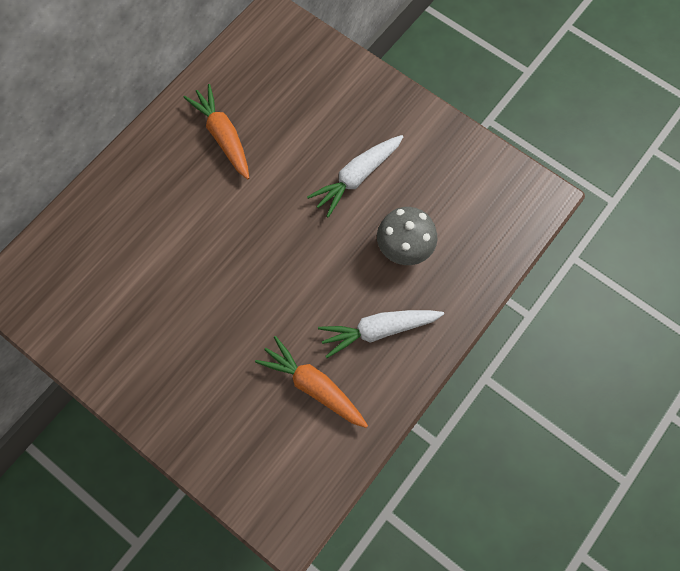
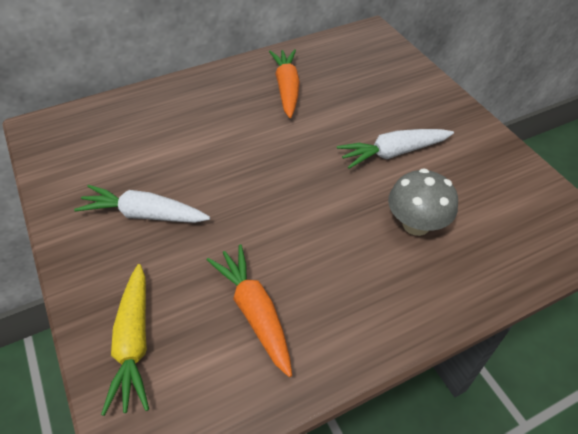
camera: 25 degrees right, 20 degrees down
(235, 453) = (134, 343): none -> yellow carrot
(378, 330) = (353, 287): white carrot -> white carrot (144, 214)

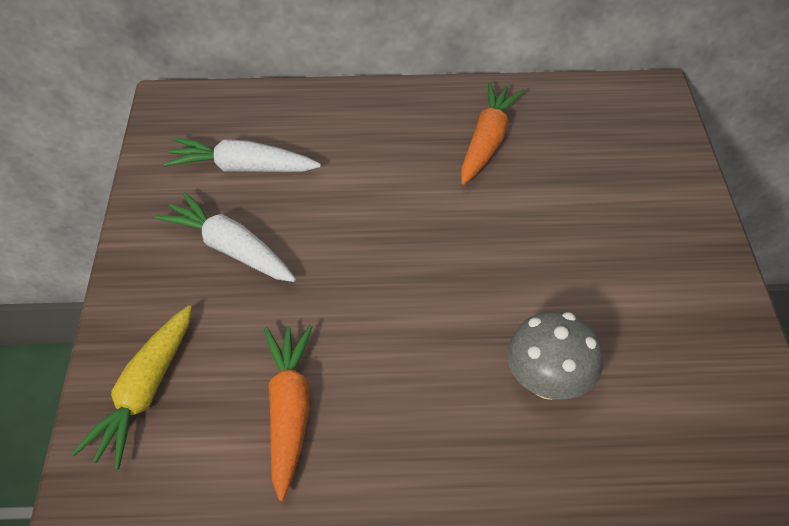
camera: 25 degrees right, 0 degrees up
(393, 153) = (576, 276): white carrot -> white carrot (242, 168)

